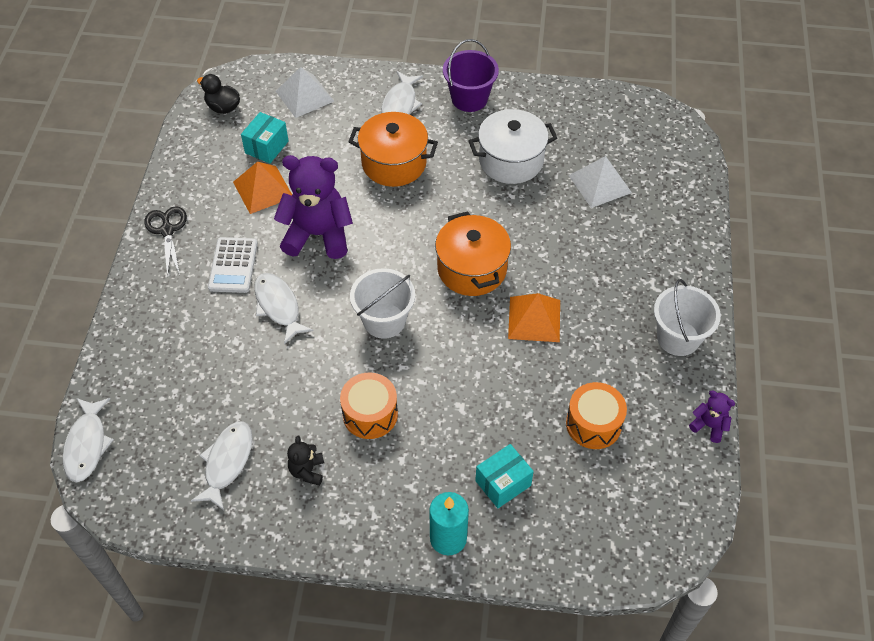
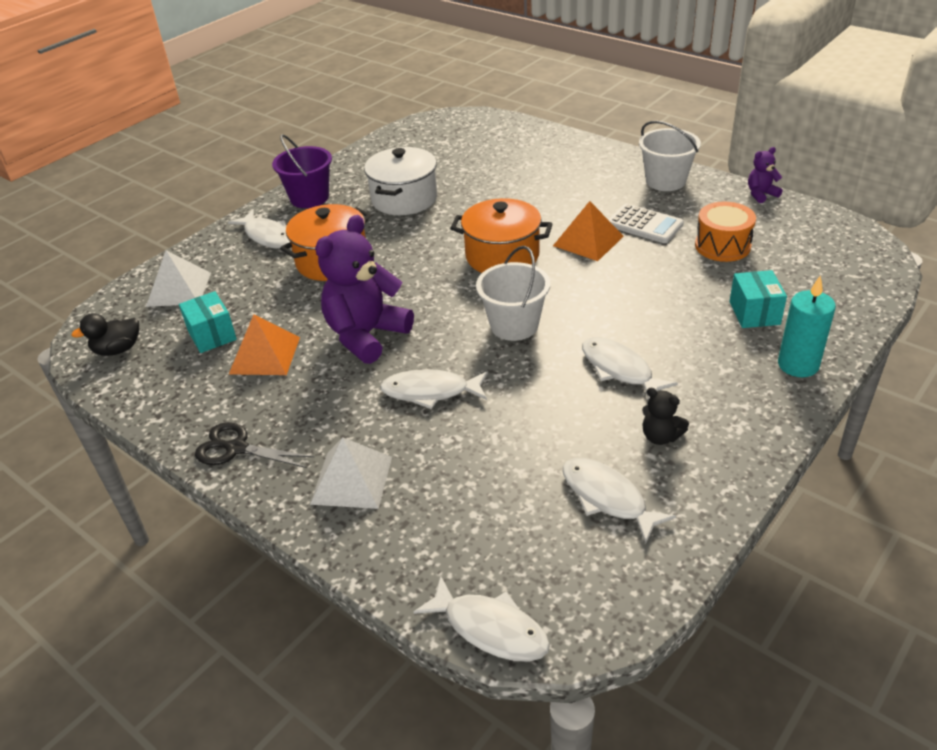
camera: 55 degrees left, 15 degrees down
(233, 265) = (342, 409): white calculator -> white calculator (644, 224)
(370, 414) = (620, 370): orange drum -> white fish
(600, 184) = (477, 166): white pyramid -> white pyramid (351, 480)

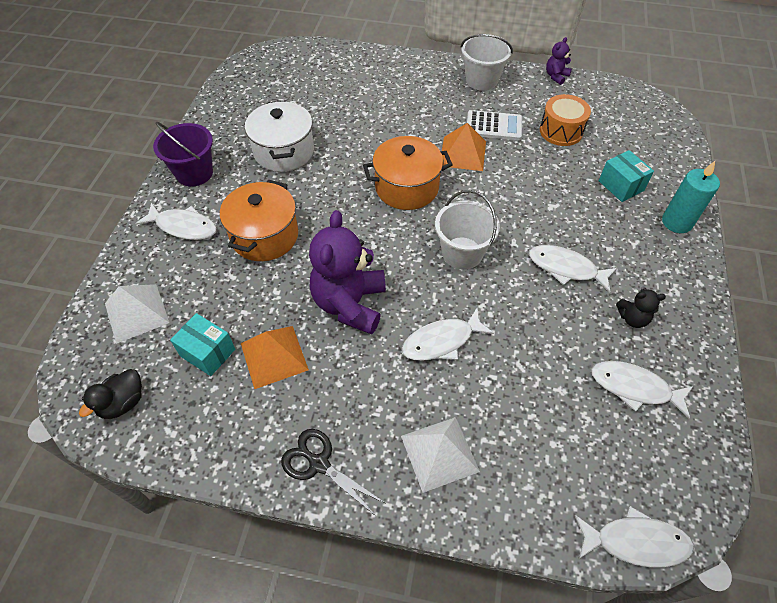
camera: 30 degrees left, 15 degrees up
(237, 448) = (319, 464): black scissors -> black scissors turned 45 degrees clockwise

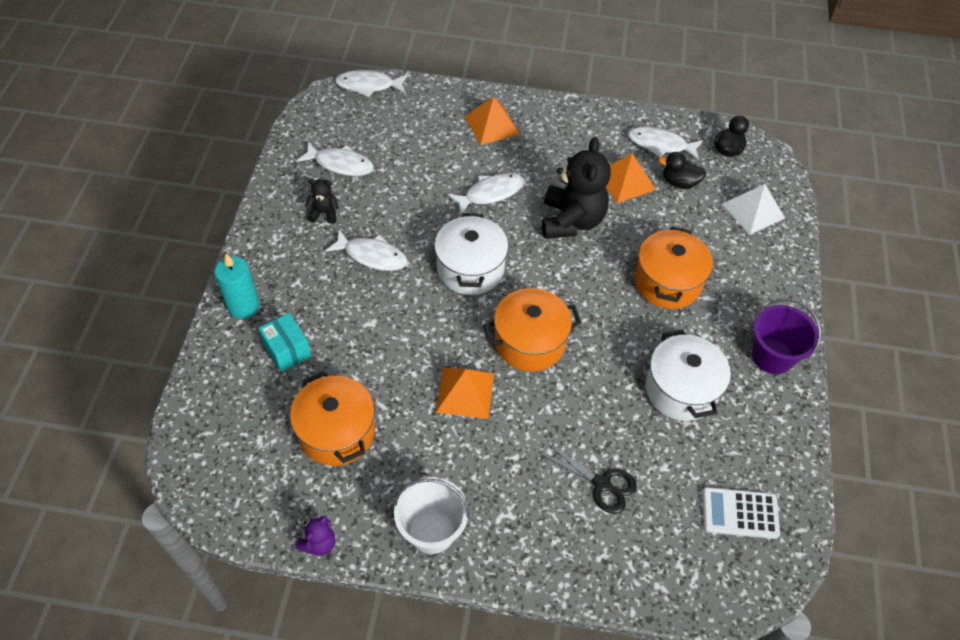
camera: 175 degrees right, 0 degrees up
(183, 226) = (752, 290): white fish -> white fish (660, 145)
(208, 352) = (679, 182): turquoise box -> black duck
(319, 464) = (574, 118): black scissors -> black scissors (601, 484)
(350, 304) = (571, 221): purple teddy bear -> black teddy bear
(439, 453) = (492, 125): white pyramid -> orange pyramid
(462, 253) = (470, 269): white bucket -> white pot
(494, 126) = (423, 438): white calculator -> white calculator (740, 513)
(561, 131) = (337, 432): orange drum -> orange pot

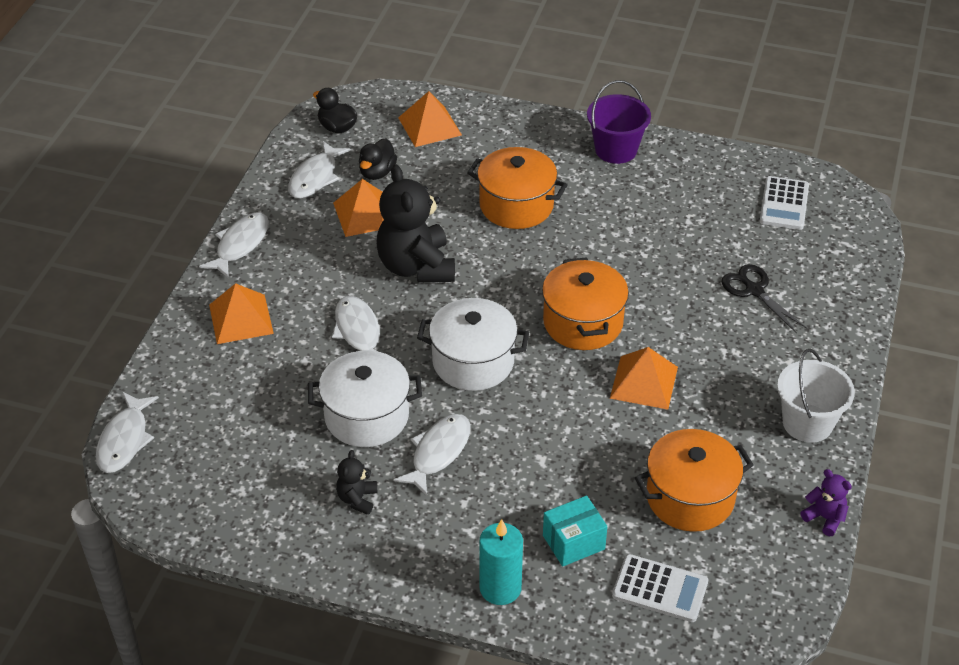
camera: 80 degrees left, 10 degrees down
(241, 412) = (660, 589): none -> white calculator
(340, 164) = (271, 478): white fish -> white fish (240, 245)
(571, 221) = (416, 267): black teddy bear -> black teddy bear turned 120 degrees counterclockwise
(601, 484) = (754, 290): black scissors -> black scissors turned 75 degrees counterclockwise
(681, 390) = (650, 218): white pot -> white pot (366, 416)
(753, 211) = (430, 126): white pyramid -> orange pyramid

